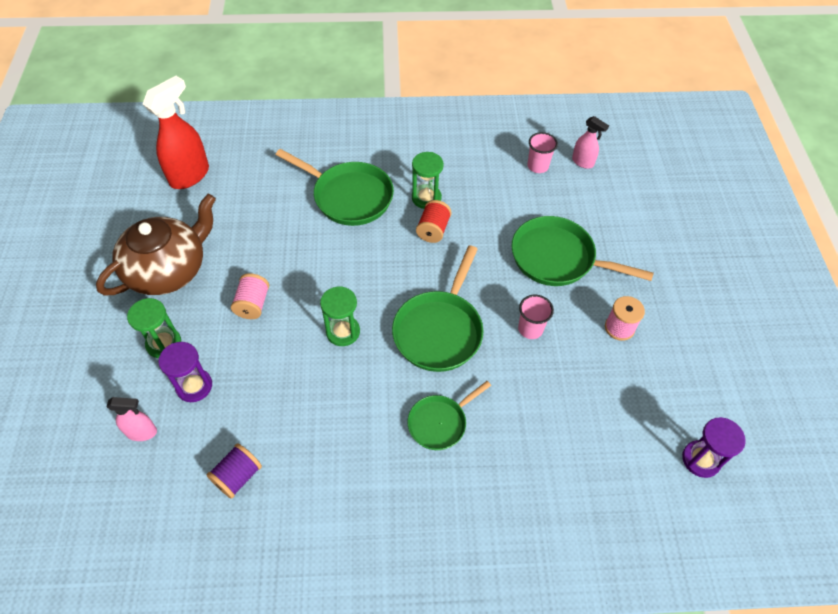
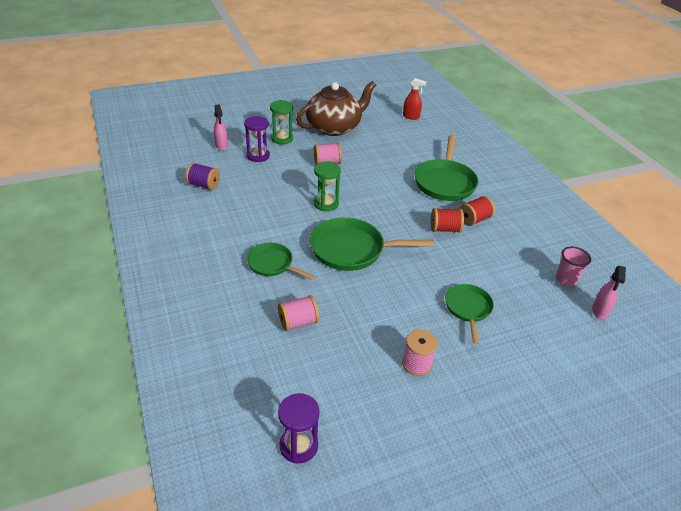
camera: 70 degrees right, 15 degrees down
(168, 270) = (334, 127): brown teapot -> brown teapot turned 60 degrees counterclockwise
(190, 175) = (411, 117): red spray bottle -> red spray bottle, size x0.54
(426, 198) = (474, 219): green hourglass -> red spool
(530, 329) = (381, 301): pink cup -> none
(542, 419) = (298, 322): none -> pink spool
(558, 258) = (468, 309): green pan -> green pan, size x0.60

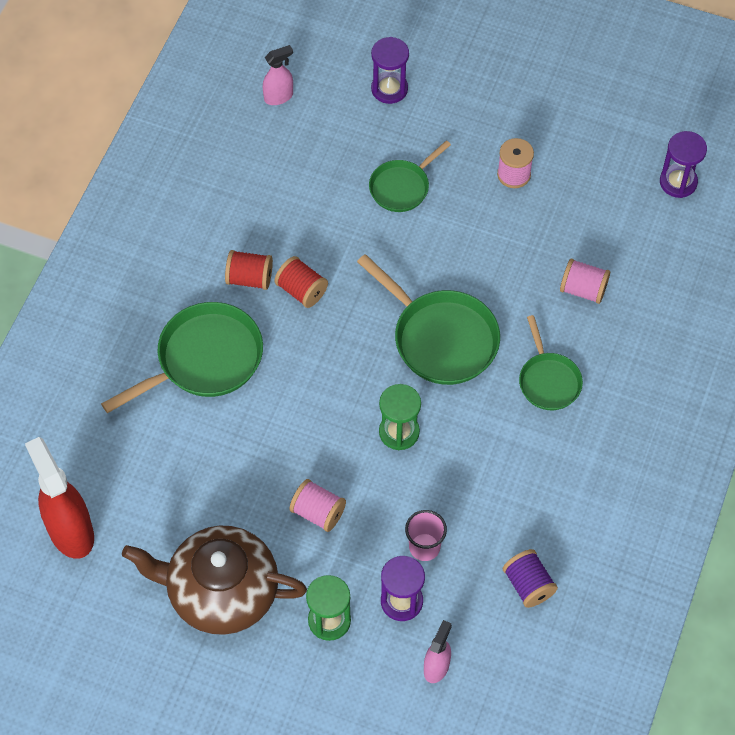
camera: 135 degrees left, 20 degrees up
(411, 117) = (70, 531): red spray bottle -> red spray bottle, size x1.86
(558, 363) = (389, 89): none -> purple hourglass
(566, 279) = (260, 144): pink cup -> pink cup (424, 547)

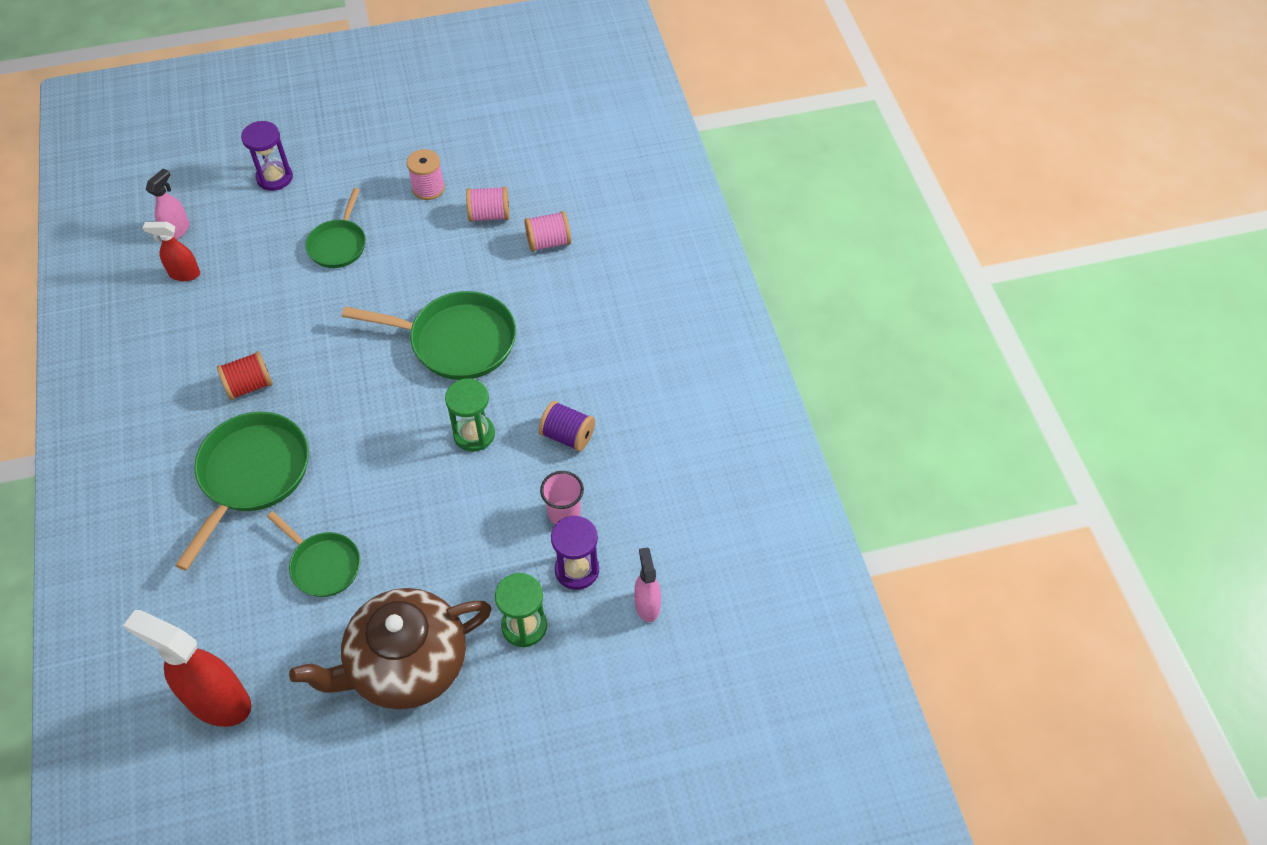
camera: 35 degrees left, 5 degrees down
(260, 142) = (184, 274): none -> red spray bottle
(301, 290) = (305, 370): red spool -> none
(318, 512) = (449, 541): pink spool -> pink spool (489, 215)
(528, 585) = (674, 490): purple spool -> purple spool (567, 436)
(548, 380) = (571, 324): green pan -> green pan (323, 565)
(678, 182) = (565, 129): purple hourglass -> none

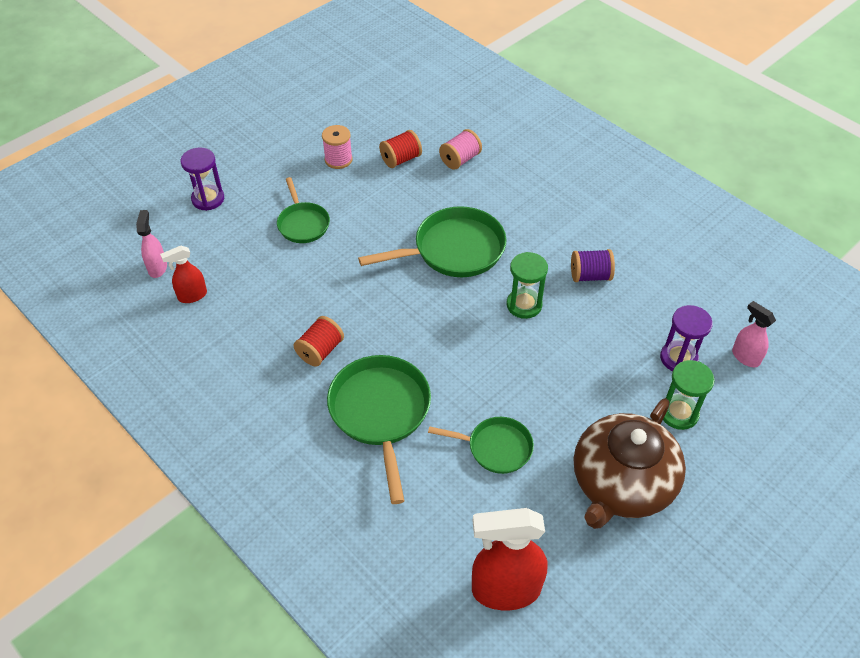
camera: 30 degrees left, 5 degrees down
(489, 215) = (401, 159): pink spool -> red spool
(564, 513) = (635, 326): pink cup -> none

